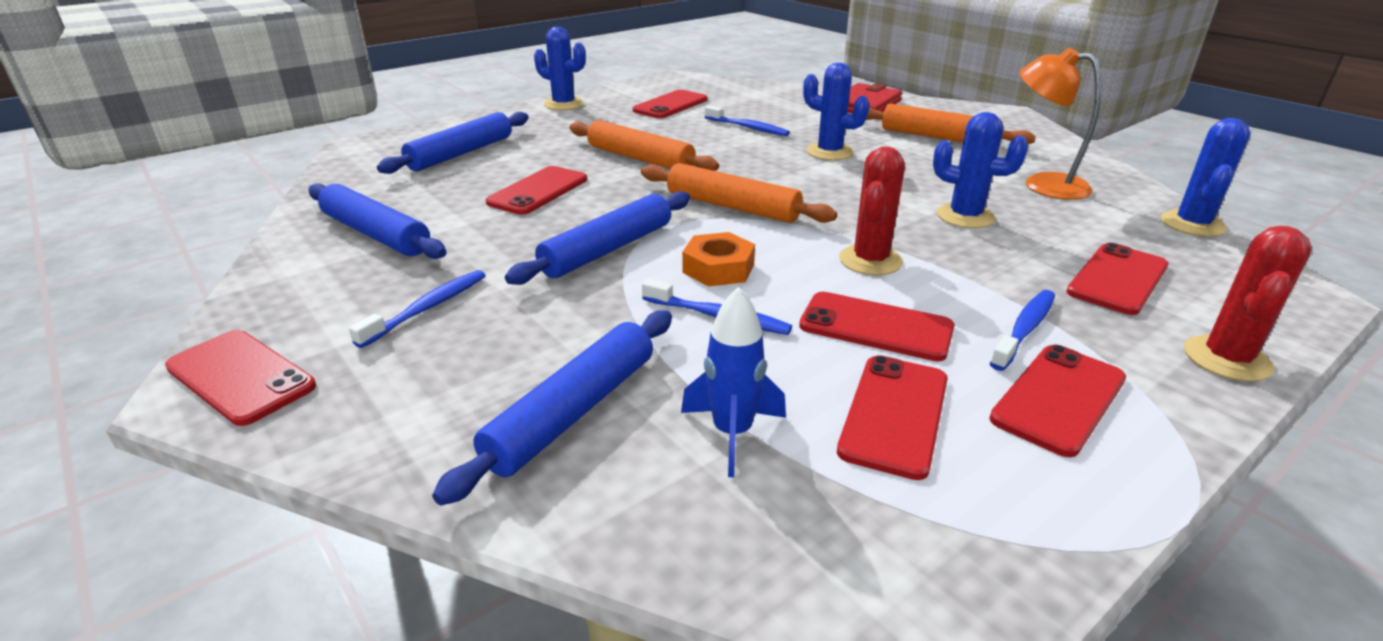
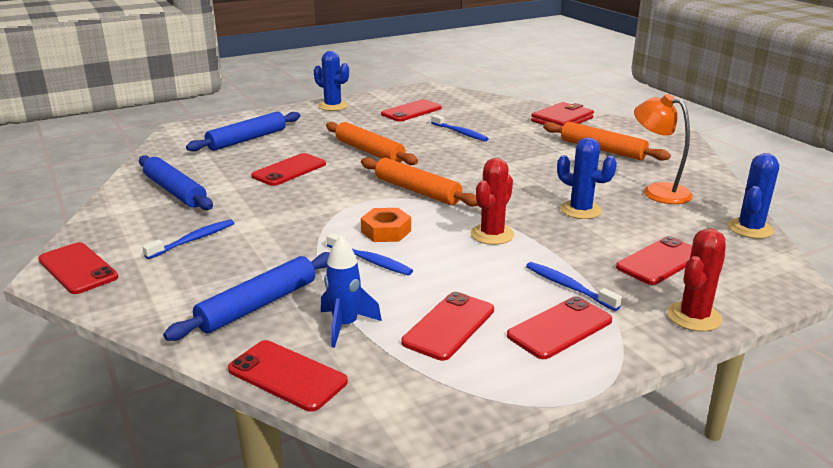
camera: 10 degrees right, 5 degrees down
(607, 250) = (319, 213): blue rolling pin -> none
(829, 152) = (511, 156): blue cactus -> none
(876, 327) = (469, 276): red phone -> red phone (287, 375)
(1024, 329) = (568, 287): blue toothbrush -> blue toothbrush turned 90 degrees counterclockwise

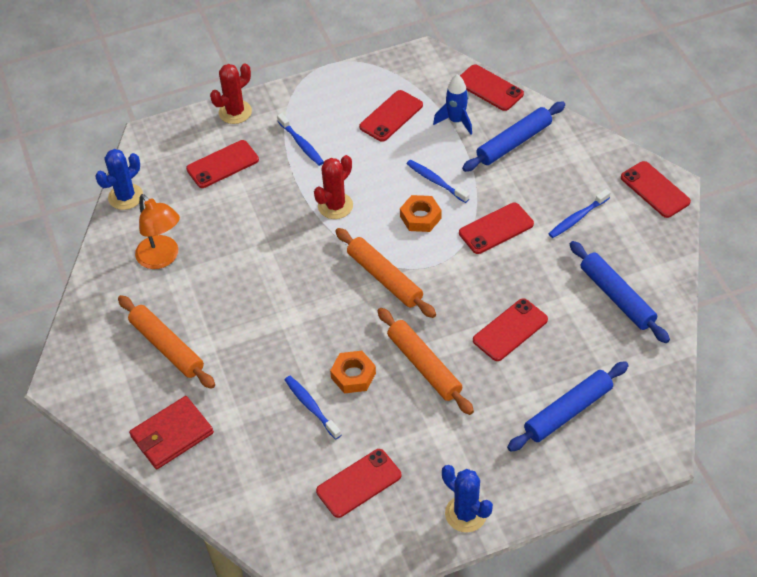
camera: 170 degrees left, 25 degrees up
(430, 145) = (353, 375): none -> orange nut
(560, 328) = (323, 109): red phone -> red phone (496, 228)
(580, 210) = (248, 234): blue cactus -> none

